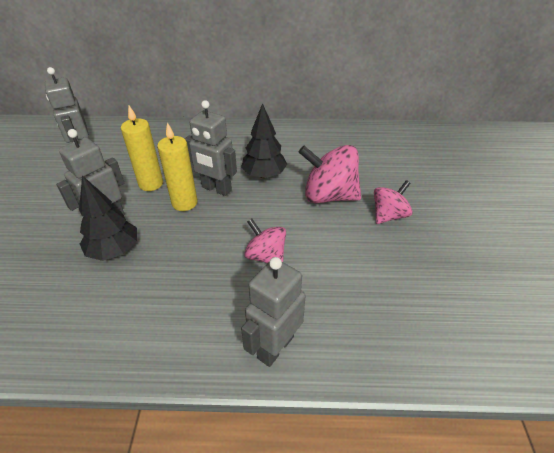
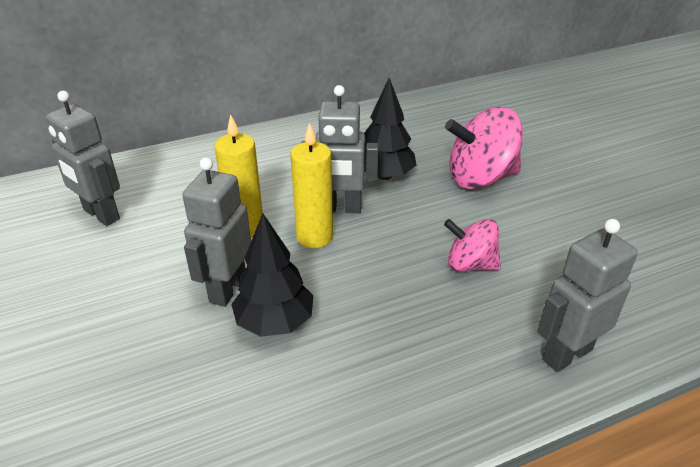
camera: 25 degrees left, 5 degrees down
(275, 347) = (566, 354): grey robot -> grey robot turned 45 degrees clockwise
(388, 215) = (561, 180): pink spinning top -> none

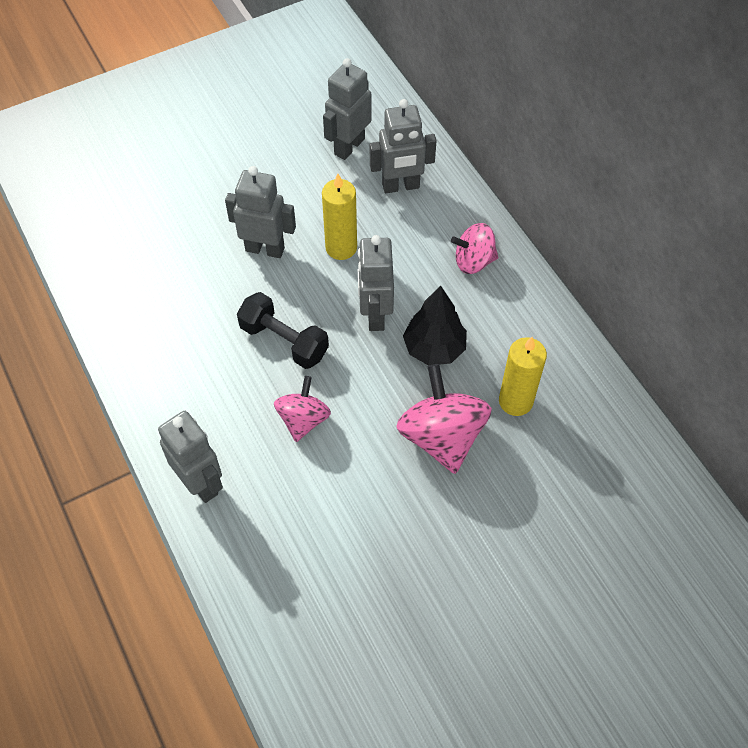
camera: 85 degrees right, 20 degrees up
(178, 183) = (401, 186): none -> grey robot
(275, 322) = (230, 285): black tree -> none
(288, 147) = (473, 261): none -> pink spinning top
(314, 237) = (332, 299): yellow candle -> yellow candle (515, 401)
(366, 276) = (284, 341): none -> black dumbbell

